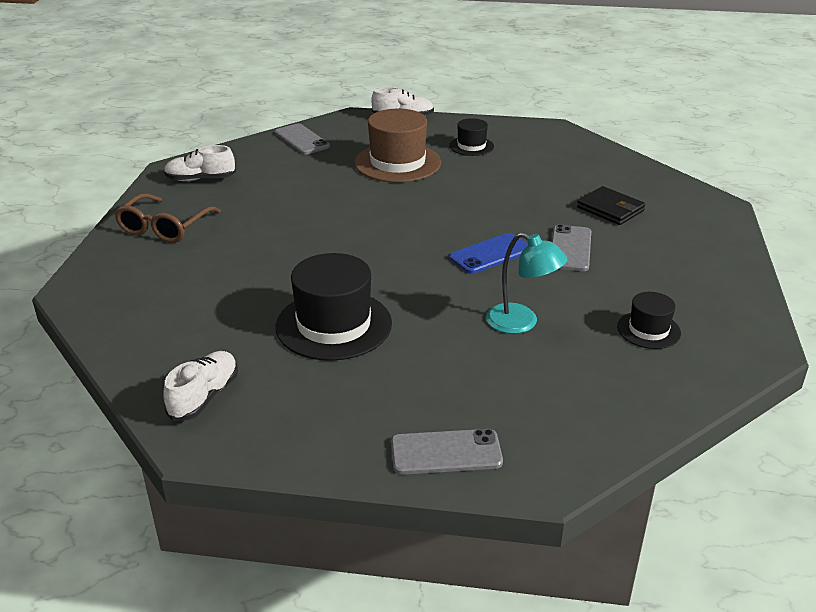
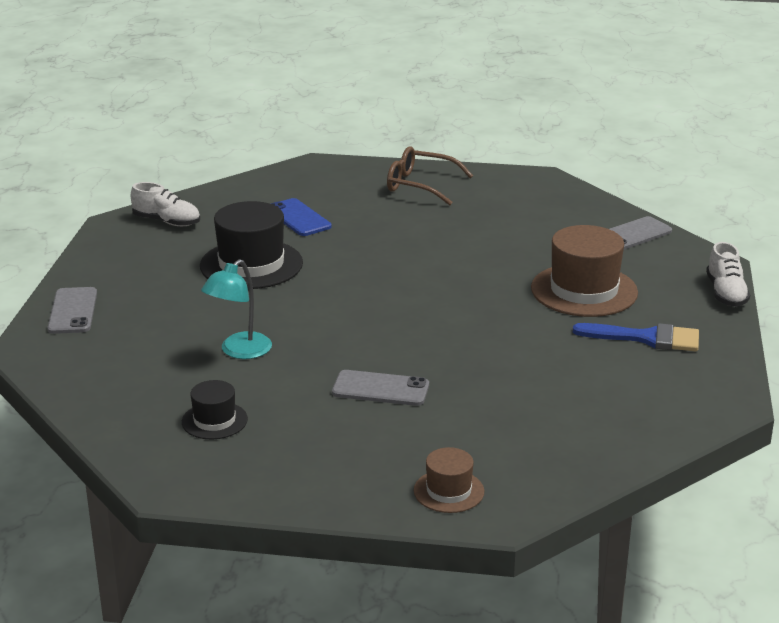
camera: 90 degrees right, 5 degrees down
(200, 179) = (521, 191): white shoe -> none
(471, 146) = (646, 338): black hat -> blue brush
(490, 254) = (369, 341): blue phone -> blue phone (298, 218)
(610, 209) = (479, 425): black wallet -> none
(701, 222) = (449, 491): none -> brown hat

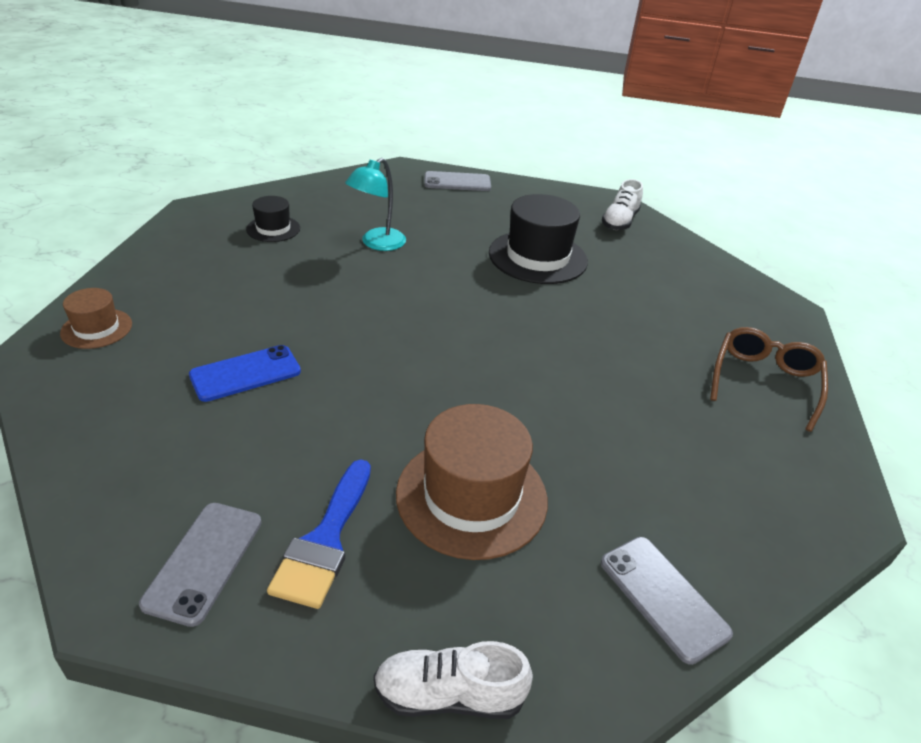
camera: 90 degrees right, 10 degrees up
(239, 351) = (377, 244): turquoise lamp -> turquoise lamp turned 90 degrees counterclockwise
(298, 218) = (645, 288): blue phone -> blue phone (245, 373)
(380, 389) = (286, 308): grey phone -> grey phone (204, 561)

